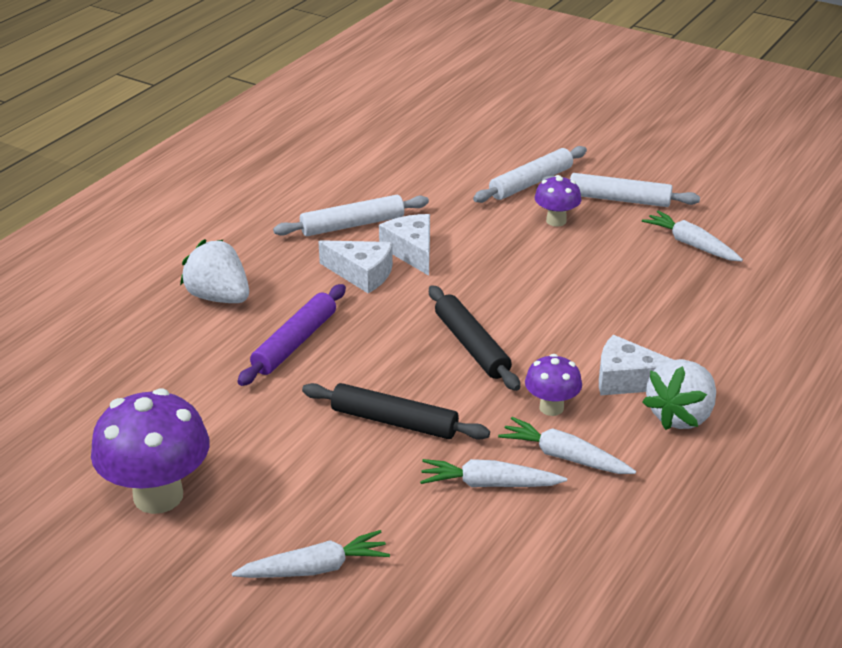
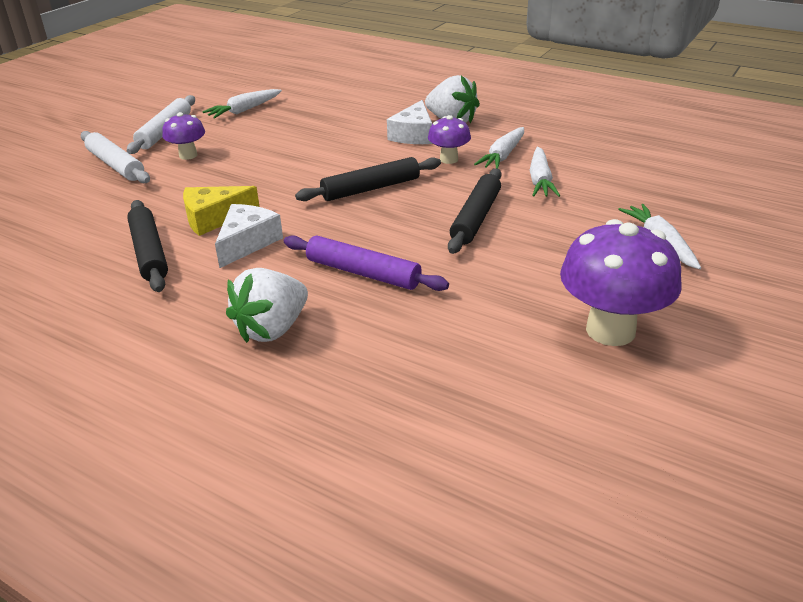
camera: 90 degrees left, 0 degrees up
(352, 225) = (149, 253): white rolling pin -> black rolling pin
(412, 251) = (214, 218): white cheese -> yellow cheese

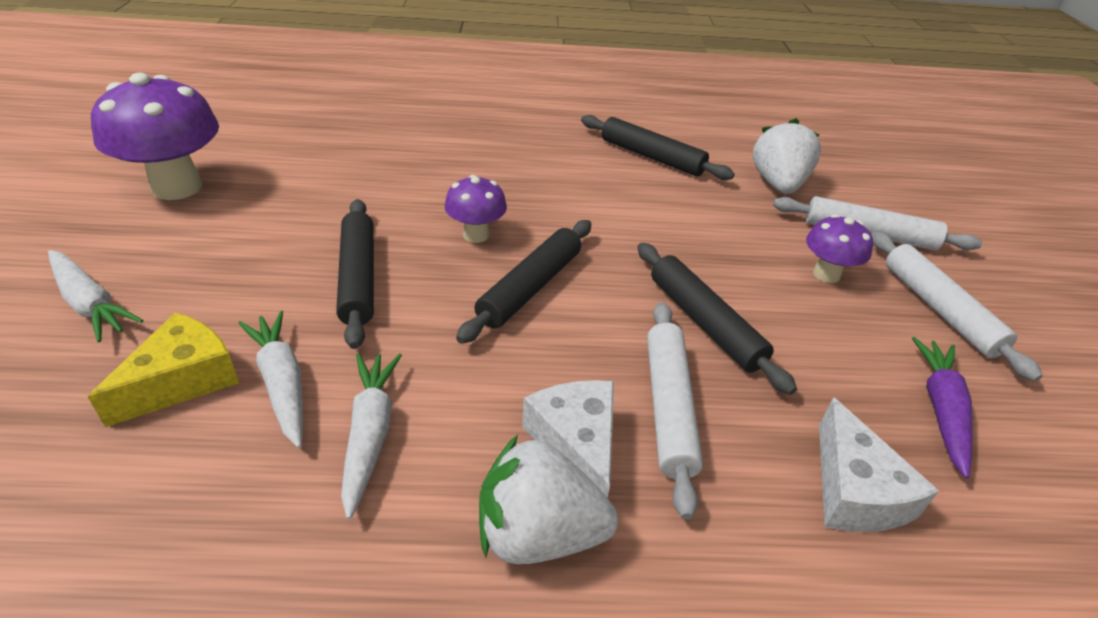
camera: 145 degrees right, 5 degrees up
(214, 218) = (651, 200): yellow cheese -> yellow cheese (183, 380)
(244, 110) = (941, 410): white carrot -> purple carrot
(247, 243) = (582, 185): white cheese -> white cheese (854, 490)
(272, 329) = (474, 130): white strawberry -> white strawberry (778, 184)
(295, 154) = (704, 322): none -> black rolling pin
(359, 135) = (668, 407): none -> white rolling pin
(363, 273) = (441, 183): purple rolling pin -> none
(449, 159) = (463, 388): purple mushroom -> purple mushroom (476, 235)

